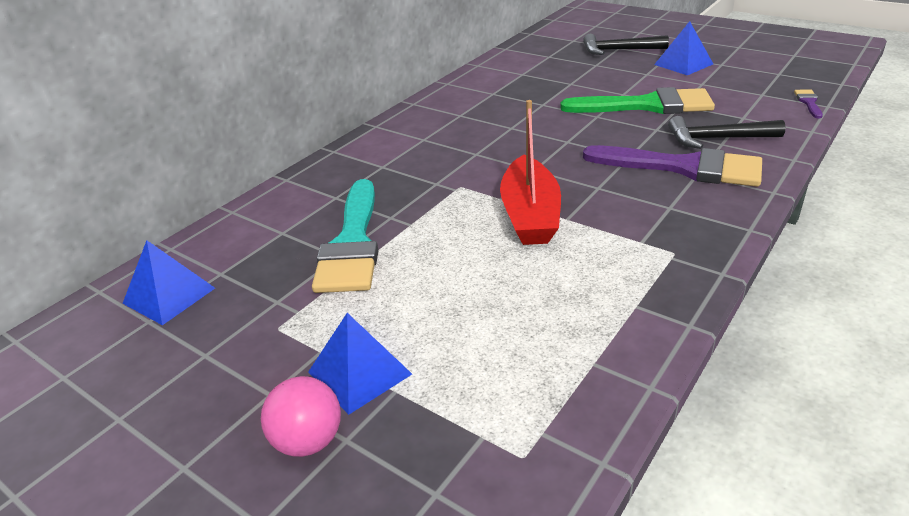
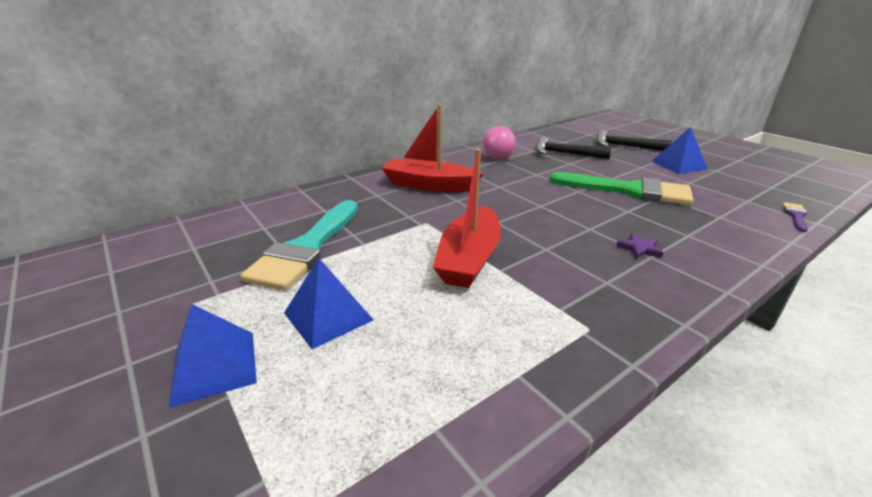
camera: 15 degrees right, 5 degrees down
(169, 295) = (143, 256): blue pyramid -> blue pyramid (328, 316)
(308, 441) = (112, 424): pink ball -> pink ball (498, 158)
(433, 142) = (429, 185): none -> red boat
(684, 167) = (639, 248): purple brush -> purple star
(717, 139) = (685, 230): black hammer -> black hammer (565, 154)

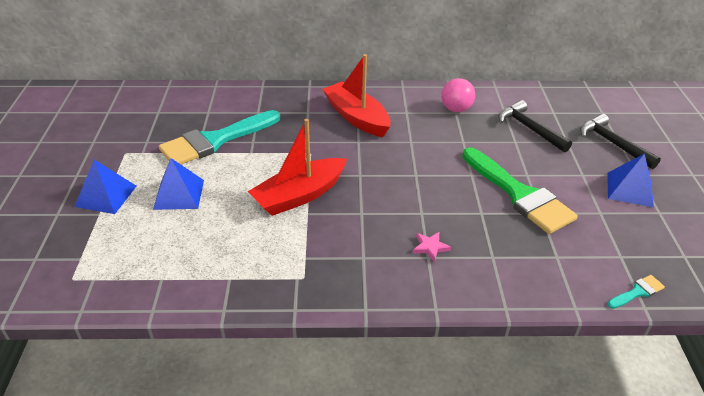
camera: 35 degrees right, 10 degrees up
(639, 248) = (430, 247): purple star -> pink star
(795, 216) = (637, 292): purple brush -> turquoise brush

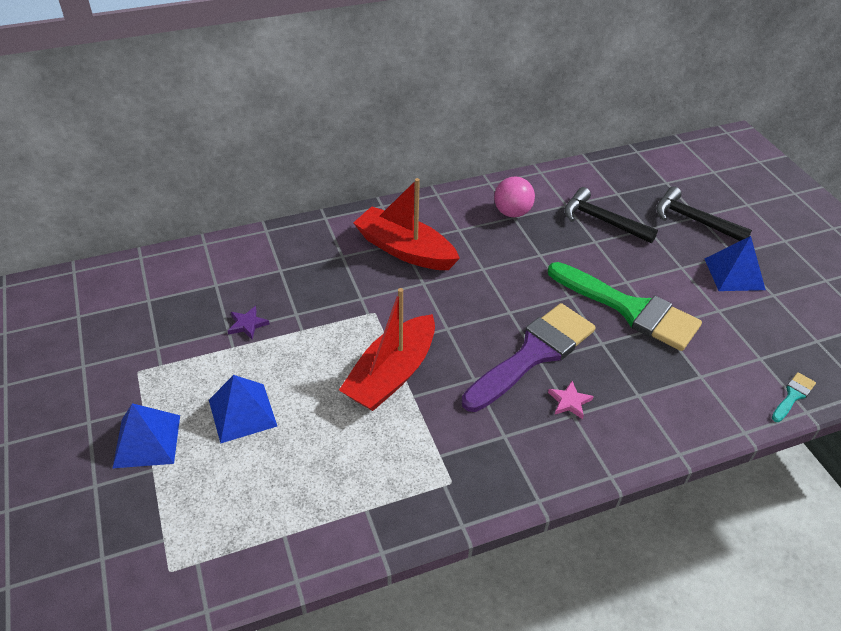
camera: 20 degrees left, 5 degrees up
(215, 141) = (247, 324): turquoise brush -> purple star
(419, 207) = (534, 354): none -> purple brush

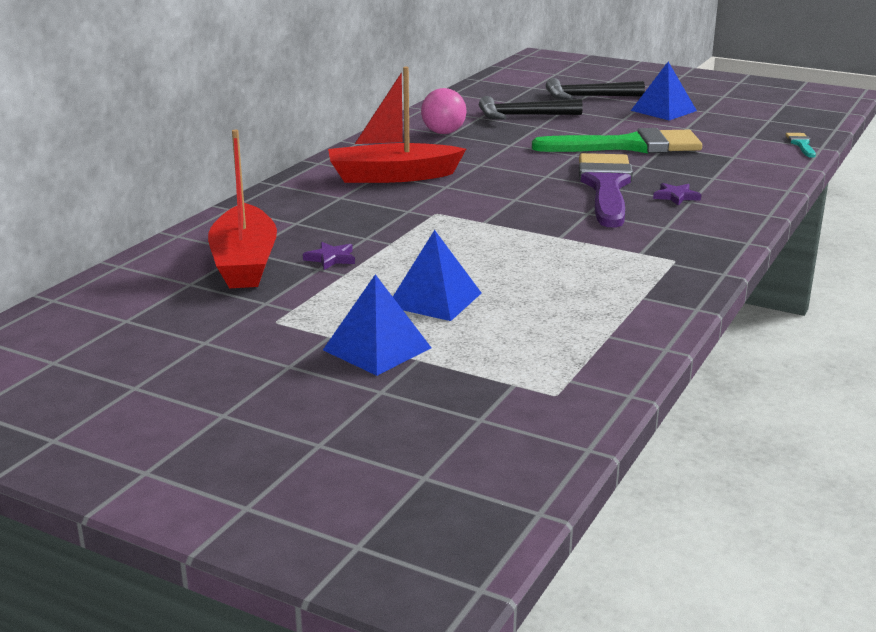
camera: 40 degrees left, 20 degrees down
(391, 374) = (520, 234): red boat -> red boat (244, 263)
(569, 401) = (676, 196): pink star -> purple star

